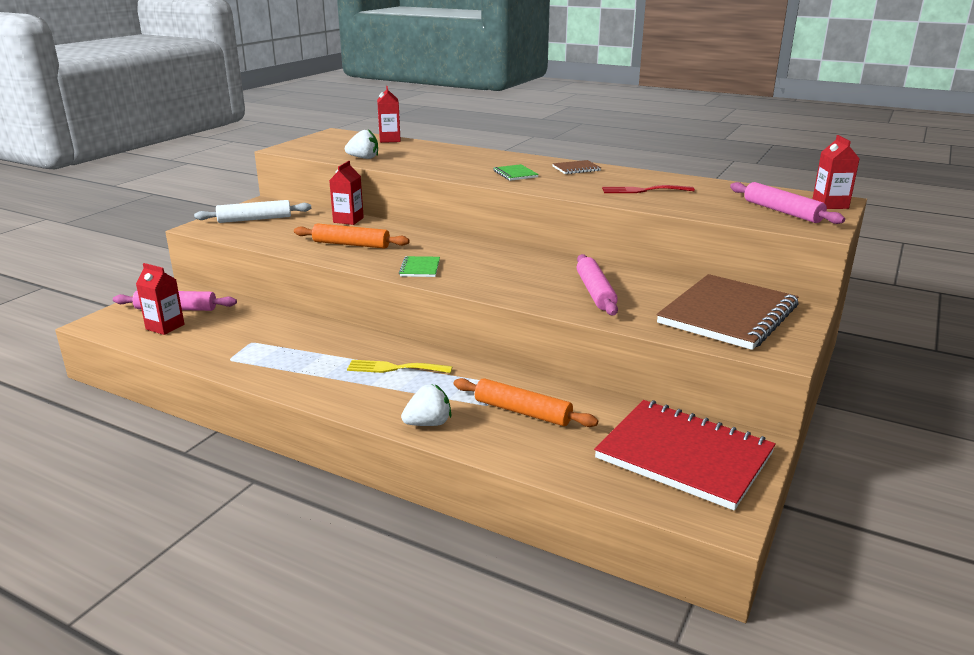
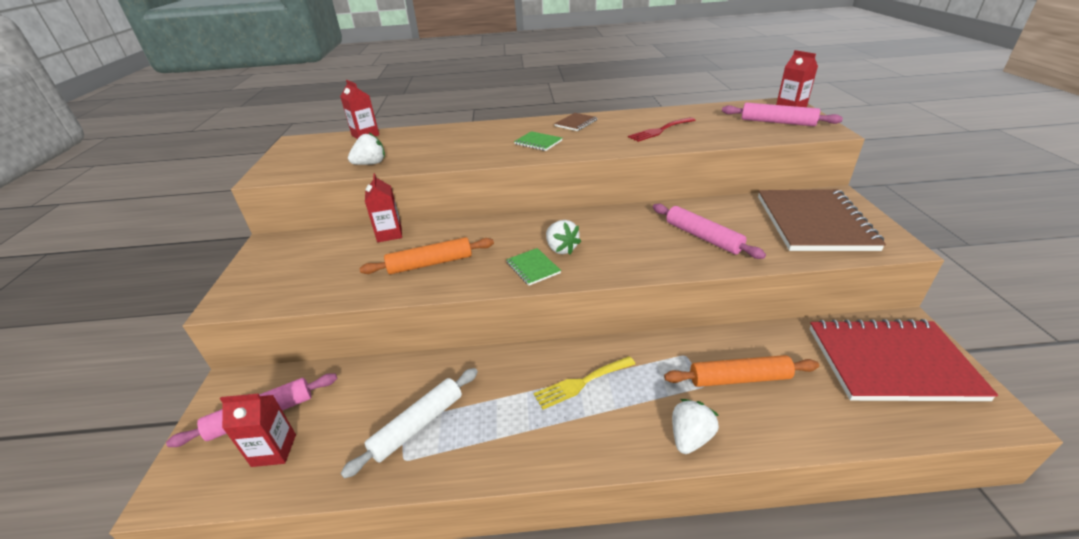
camera: 30 degrees left, 10 degrees up
(254, 219) = (283, 268): white rolling pin -> white rolling pin (418, 425)
(460, 264) = (561, 249): none -> white strawberry

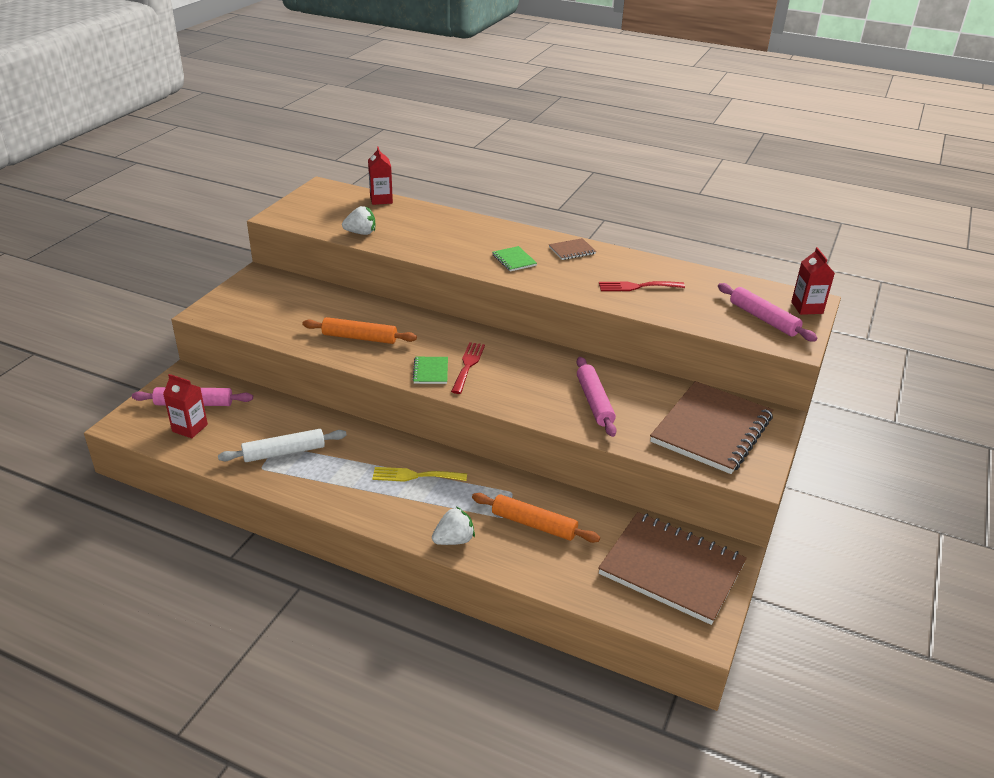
camera: 25 degrees right, 0 degrees up
(389, 234) = (350, 301): red carton -> none
(561, 249) = (468, 365): white strawberry -> red fork
(891, 362) = (671, 569): red notebook -> brown notebook

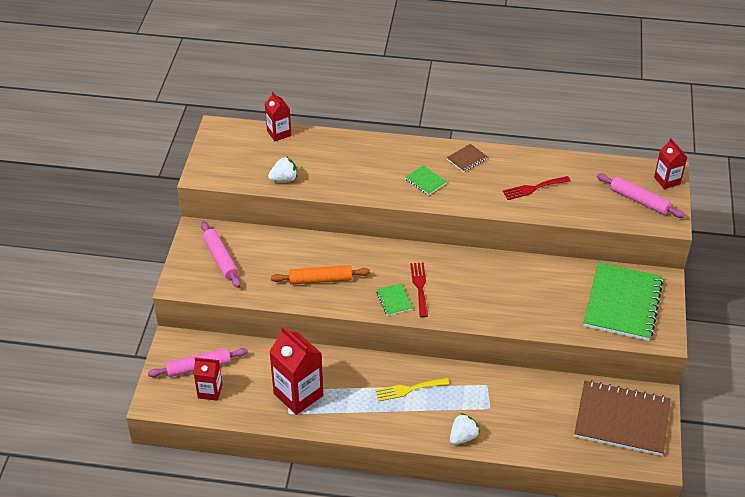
camera: 15 degrees left, 10 degrees up
(284, 452) = (298, 394): white rolling pin -> red carton
(534, 524) = (513, 408): orange rolling pin -> none
(594, 402) = (529, 299): pink rolling pin -> pink rolling pin (220, 259)
(711, 429) = (622, 303): brown notebook -> green notebook

